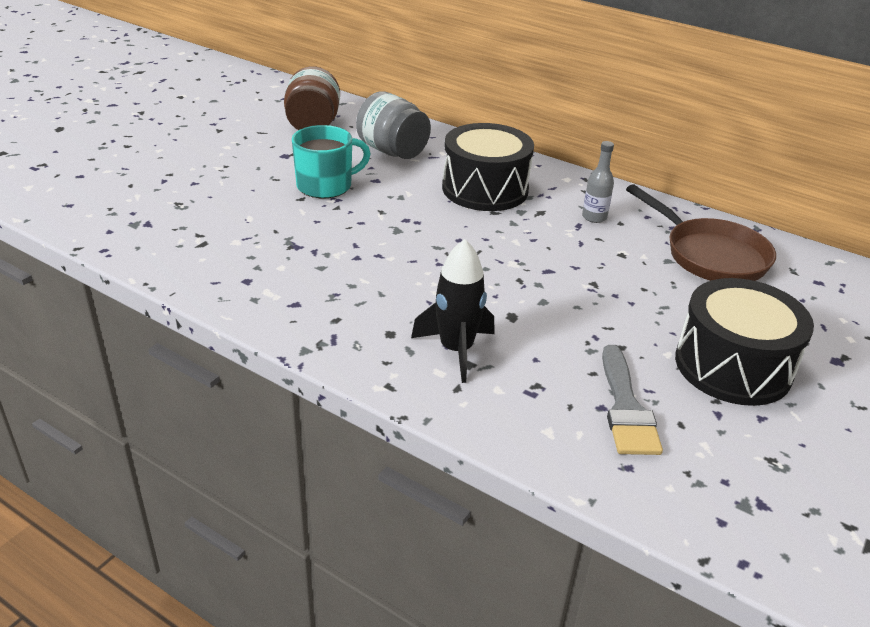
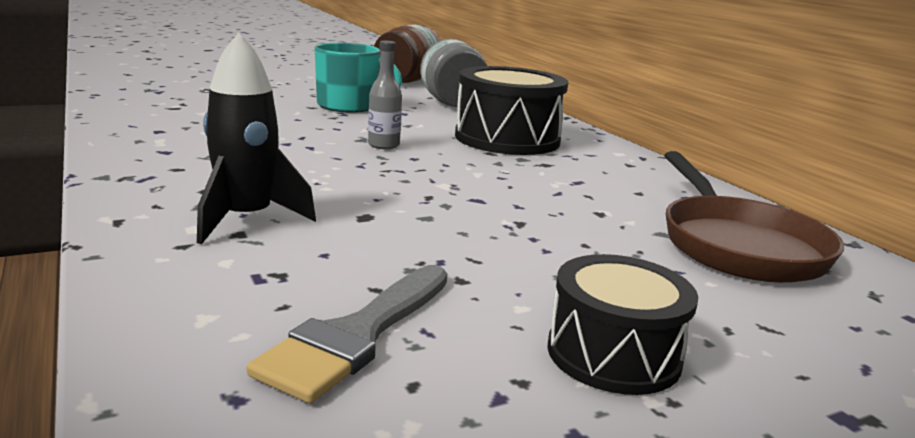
camera: 30 degrees right, 15 degrees down
(594, 217) = (608, 181): grey bottle -> grey bottle (383, 145)
(733, 366) = (613, 354): black drum -> black drum, size x0.62

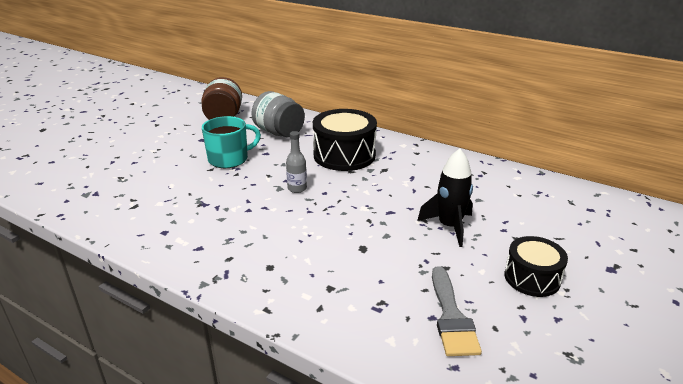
camera: 30 degrees left, 10 degrees up
(246, 219) = (319, 277): black rocket -> black rocket (449, 227)
(737, 245) = (509, 194): brown pan -> none

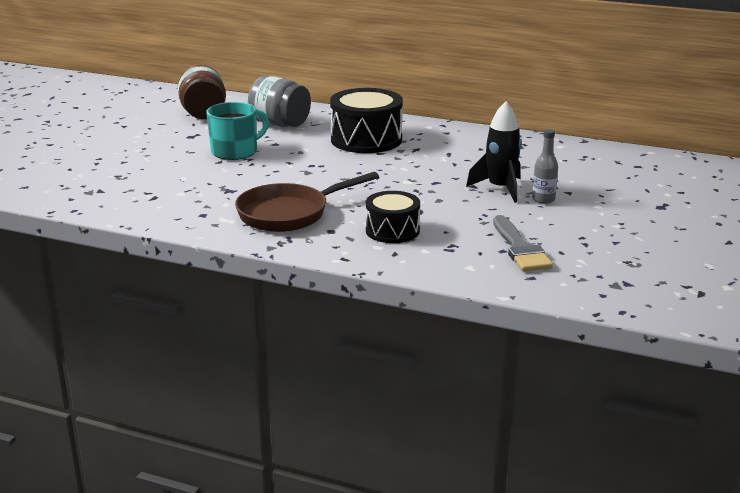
camera: 10 degrees left, 5 degrees down
(241, 239) = (289, 213): none -> brown pan
(297, 188) = (327, 171): grey bottle -> grey bottle (543, 199)
(532, 278) = (588, 218): black drum -> black drum (392, 231)

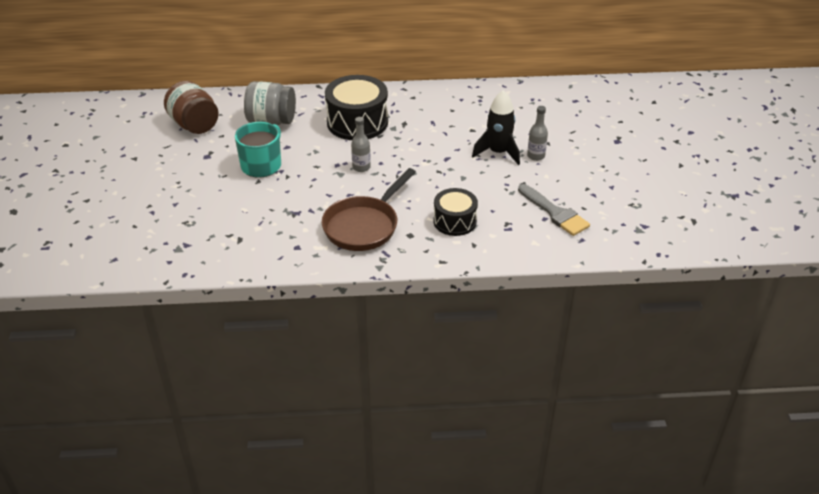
camera: 25 degrees left, 15 degrees up
(334, 171) = (361, 167): none -> grey bottle

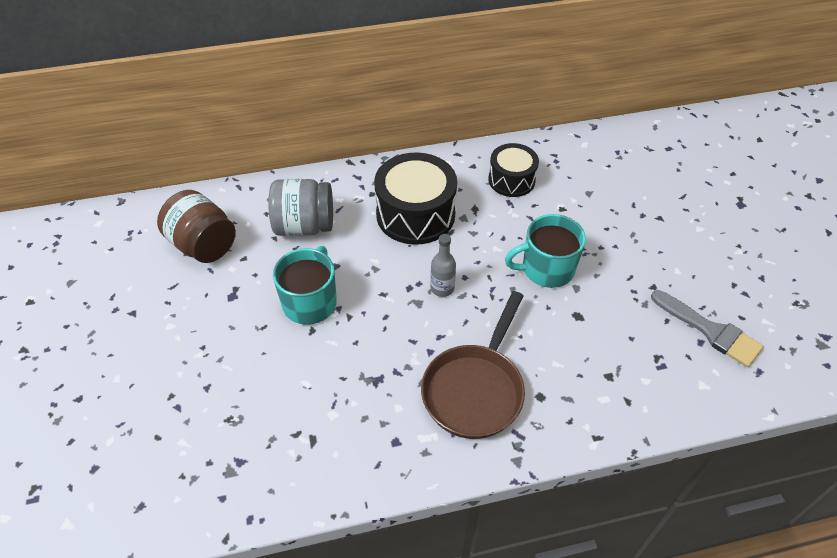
camera: 10 degrees left, 10 degrees up
(444, 164) = (546, 269): none -> turquoise mug
(455, 221) = (590, 364): black drum -> black drum (511, 180)
(498, 152) = (606, 241): black rocket -> none
(536, 156) = (653, 240): grey bottle -> none

